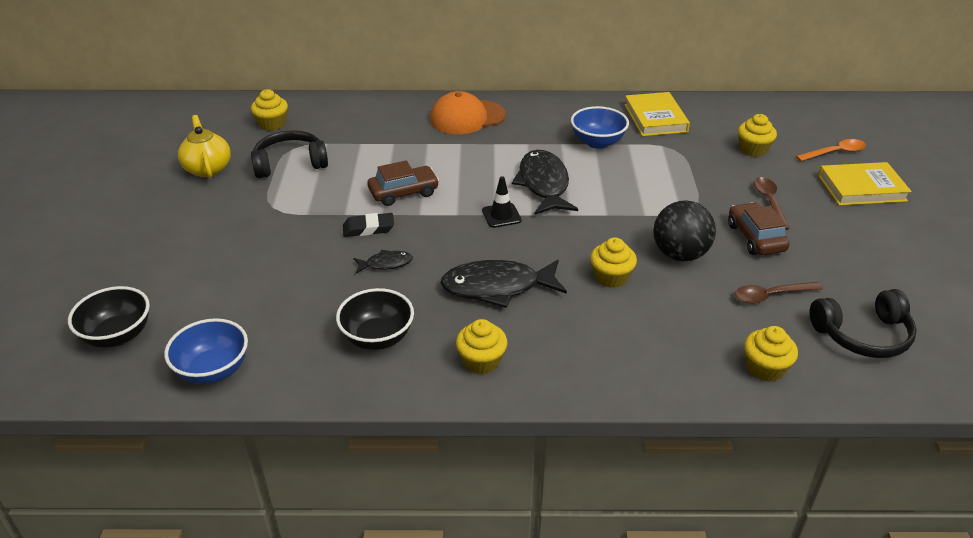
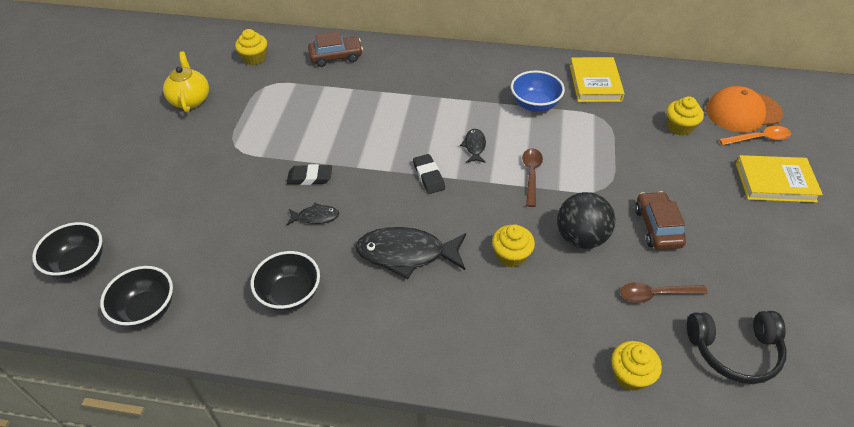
camera: 10 degrees right, 10 degrees up
(213, 370) = (147, 310): blue bowl -> black bowl
(290, 163) = (259, 101): black headphones -> none
(403, 192) = (349, 142): brown car -> brown car (336, 57)
(467, 117) = (423, 66): orange cap -> orange cap (743, 112)
(481, 361) = (373, 331): yellow cupcake -> none
(501, 215) = (428, 176): black traffic cone -> black eraser
(543, 184) = (474, 146): black fish -> black fish, size x0.49
(769, 202) = (680, 188): brown spoon -> brown spoon (531, 175)

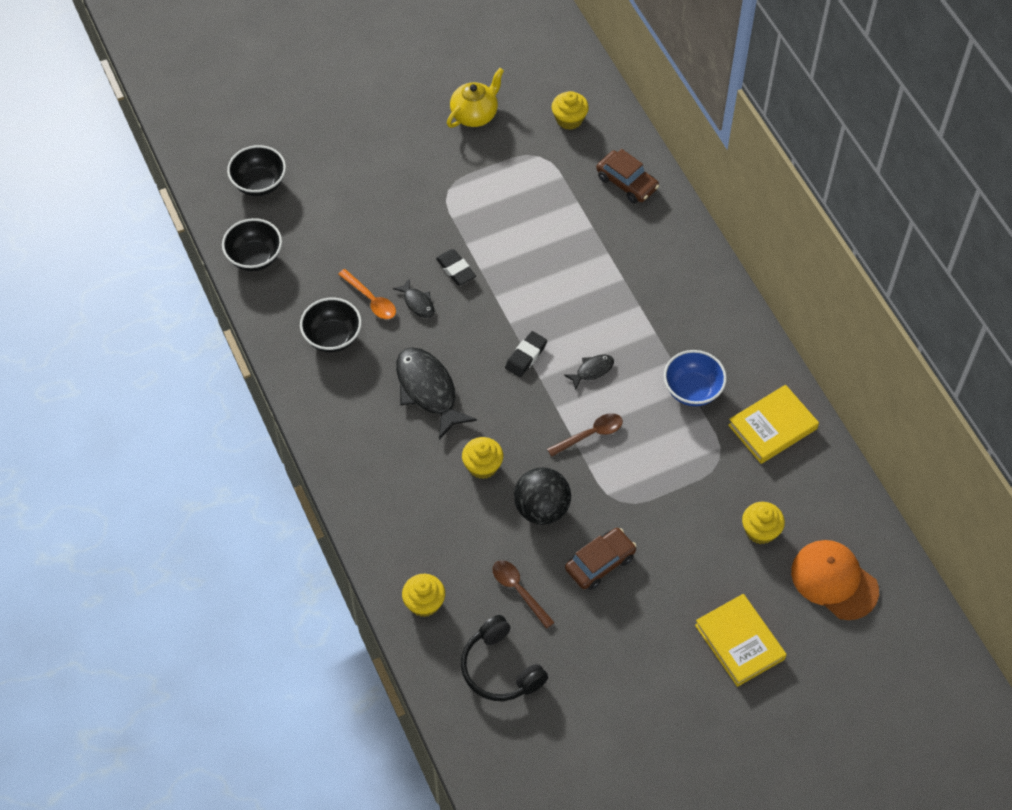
camera: 55 degrees right, 10 degrees up
(759, 138) = (799, 609): orange spoon -> orange spoon (371, 300)

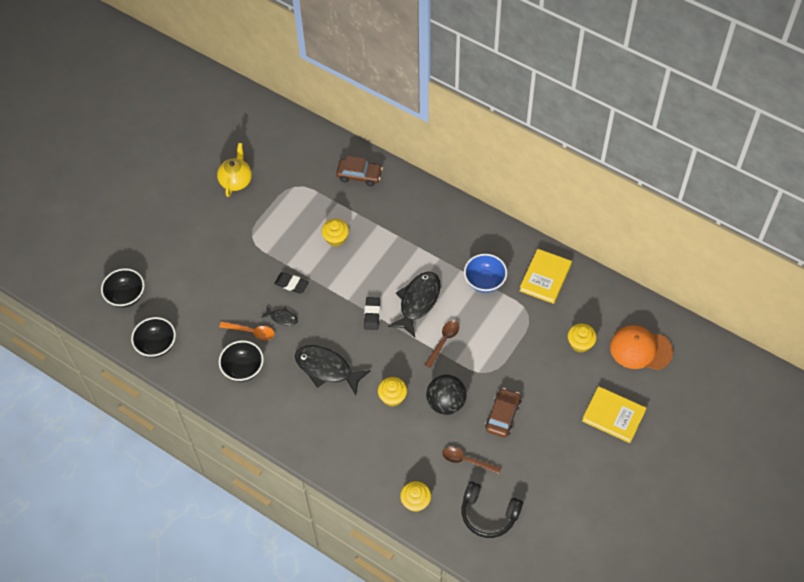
camera: 30 degrees left, 0 degrees up
(569, 119) = (297, 154): yellow cupcake -> yellow cupcake (336, 238)
(592, 370) = (418, 302): black fish -> black fish, size x2.04

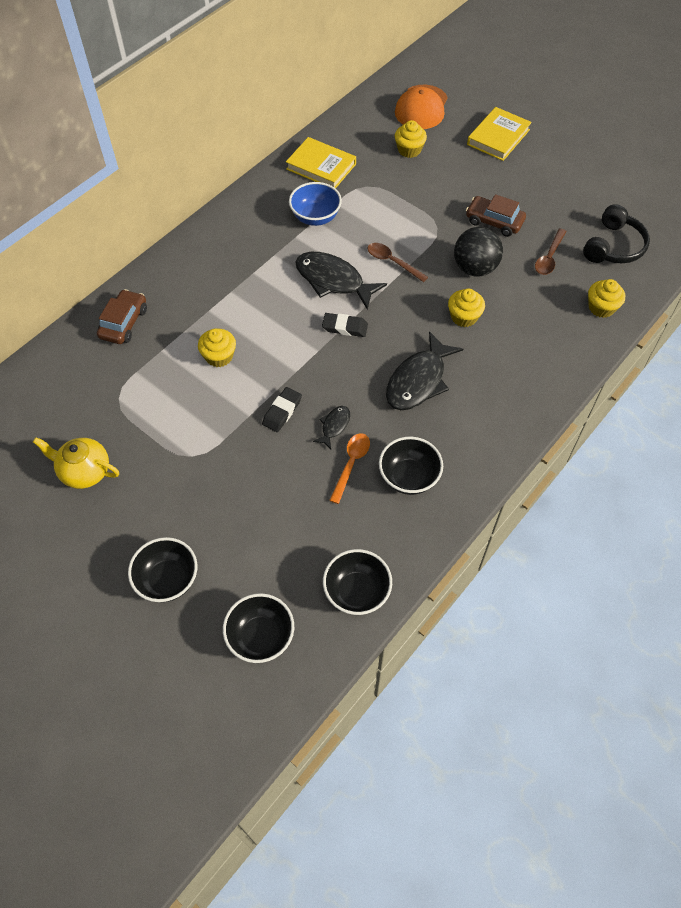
camera: 85 degrees left, 0 degrees up
(162, 240) = (168, 580): none -> black bowl

